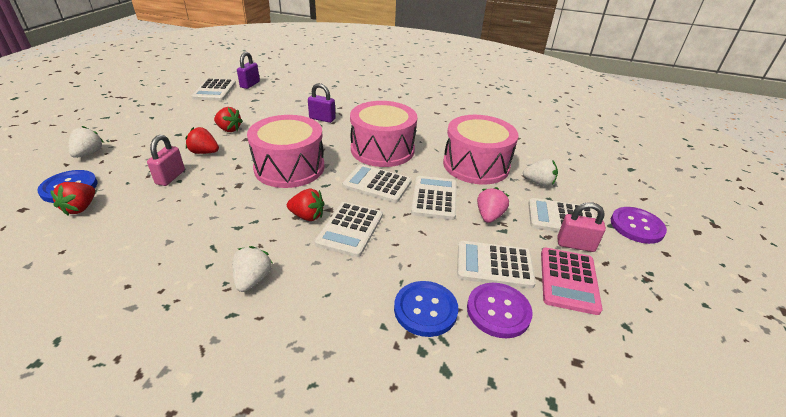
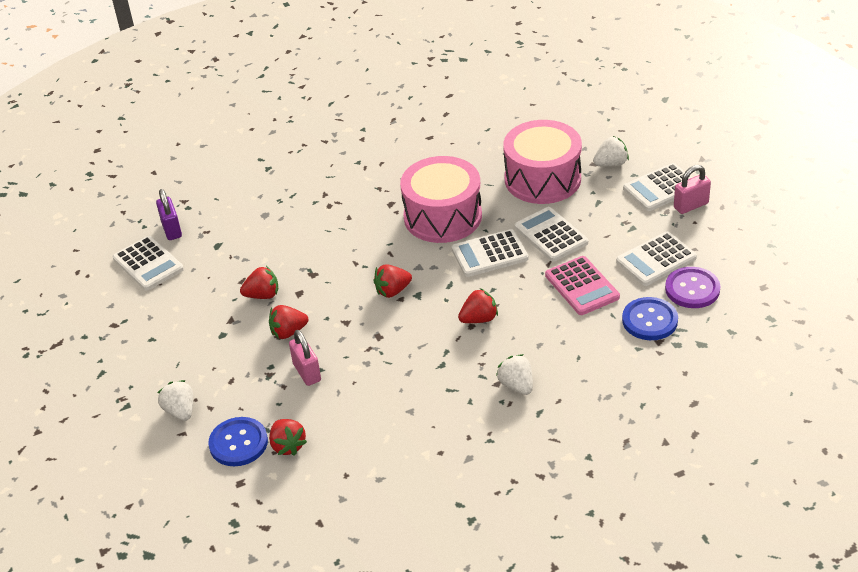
camera: 35 degrees left, 5 degrees up
(289, 167) = (392, 291): pink drum -> red strawberry
(322, 119) = (331, 220): purple padlock -> none
(350, 229) = (526, 305): white calculator -> none
(489, 216) = (609, 222): pink strawberry -> none
(568, 280) = (712, 237): pink calculator -> pink calculator (582, 286)
(636, 226) = (716, 159): purple button -> none

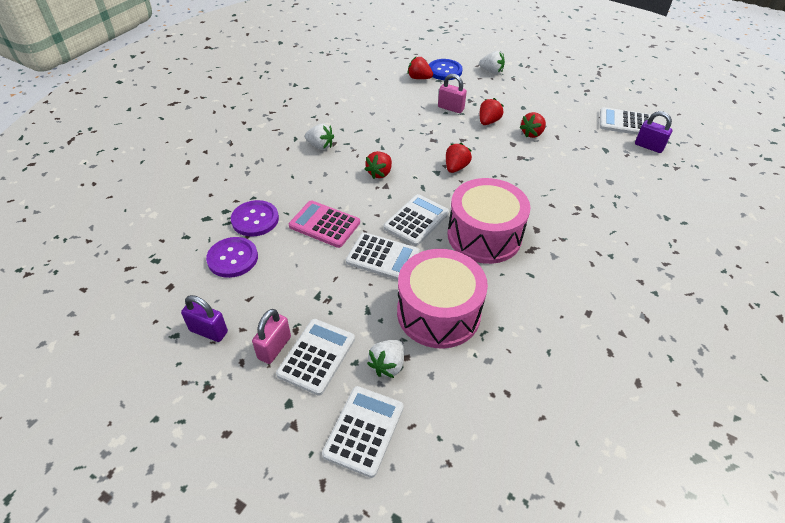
camera: 140 degrees right, 5 degrees up
(649, 320) = (255, 219): blue button -> purple button
(656, 260) = (277, 272): white calculator -> white calculator (364, 430)
(740, 237) = (208, 331): none -> purple padlock

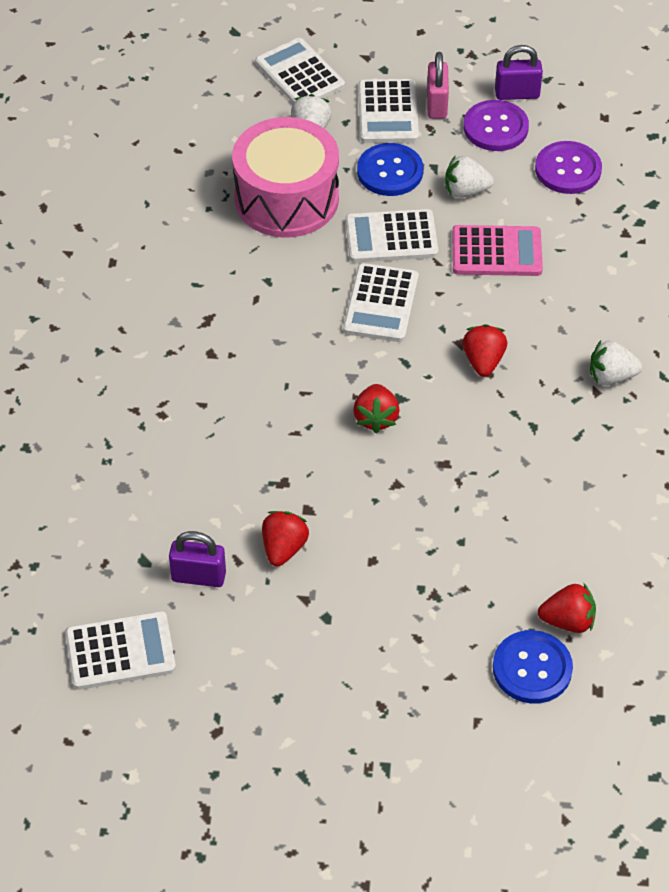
camera: 155 degrees right, 5 degrees up
(255, 219) = (590, 225): purple button -> purple button (495, 127)
(351, 304) = (390, 171): none -> blue button
(364, 430) = (299, 74): white calculator -> white calculator turned 150 degrees clockwise
(451, 108) = (458, 556): pink padlock -> none
(484, 236) = (278, 315): pink drum -> none
(488, 122) = (373, 547): red strawberry -> none
(491, 71) = (436, 710): white strawberry -> white strawberry (466, 191)
(648, 146) = (68, 600): purple padlock -> purple padlock (198, 576)

